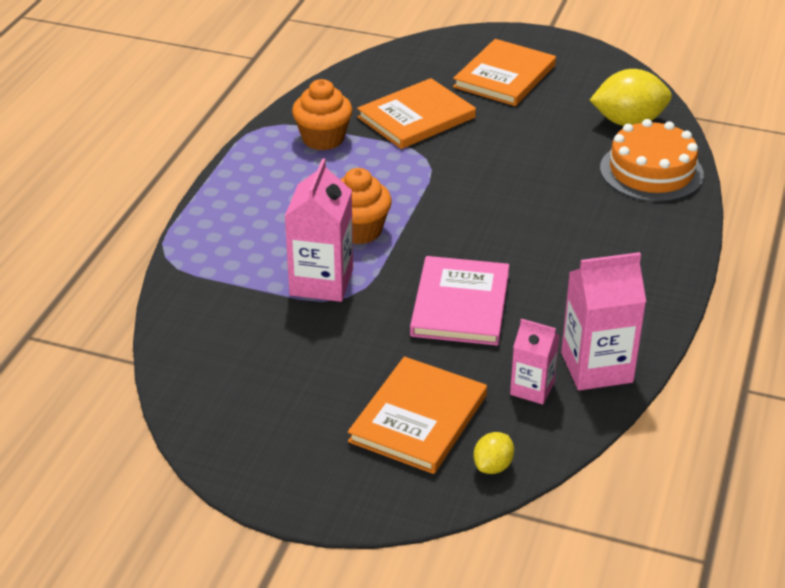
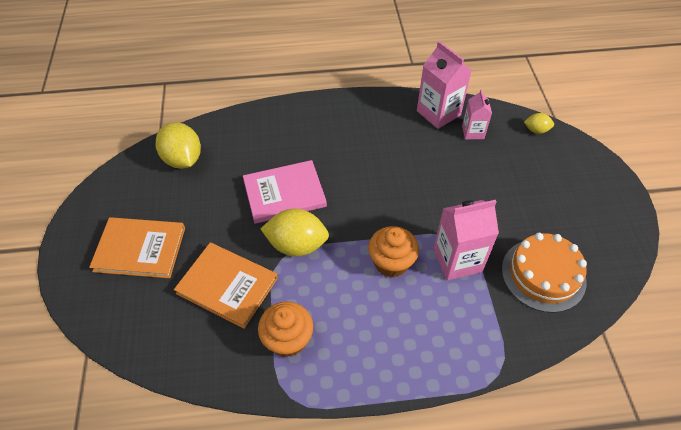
camera: 115 degrees left, 15 degrees up
(418, 418) = (530, 168): orange book -> none
(436, 172) = (297, 245): none -> yellow lemon
(460, 304) = (429, 182): pink book -> pink book (284, 193)
(651, 171) = (240, 134): orange cake -> orange cake (543, 275)

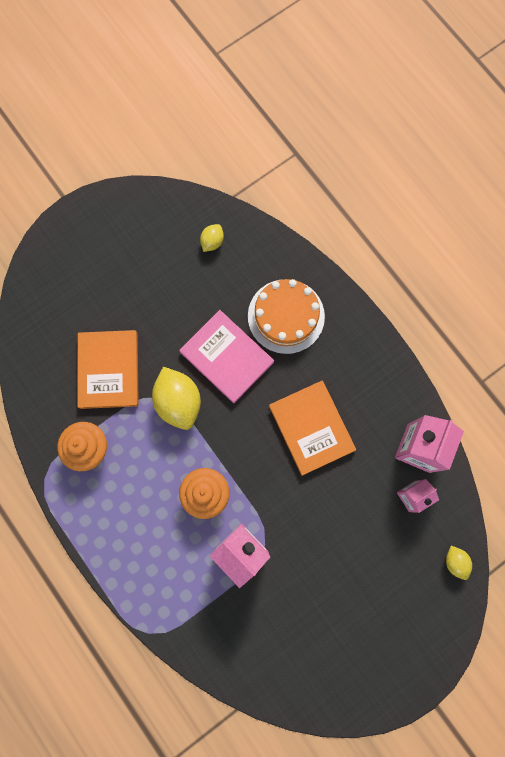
camera: 60 degrees right, 25 degrees up
(140, 249) = (103, 276): orange book -> orange book (311, 428)
(183, 159) = (212, 242): yellow lemon -> yellow lemon, size x0.51
(543, 275) = (268, 635): orange cake -> orange cake (286, 316)

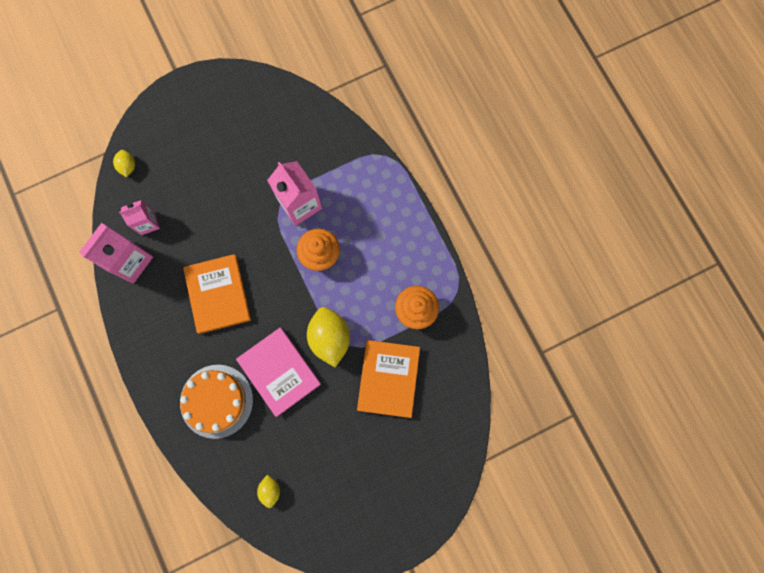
camera: 170 degrees left, 0 degrees up
(212, 242) = (270, 490): yellow lemon -> yellow lemon turned 45 degrees counterclockwise

